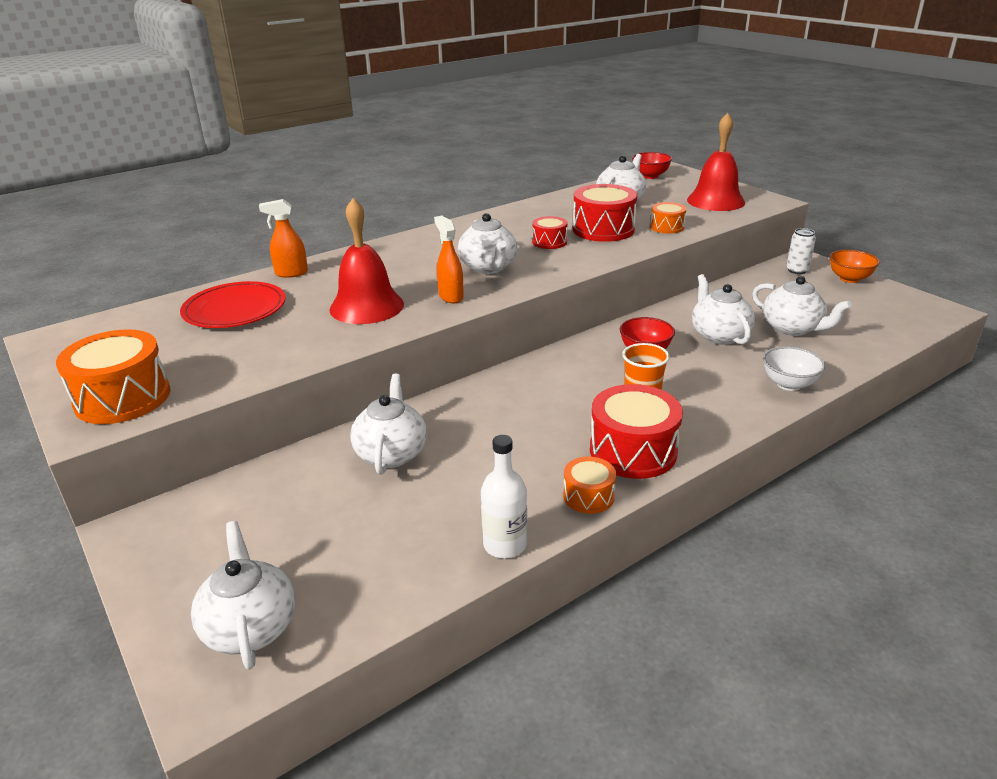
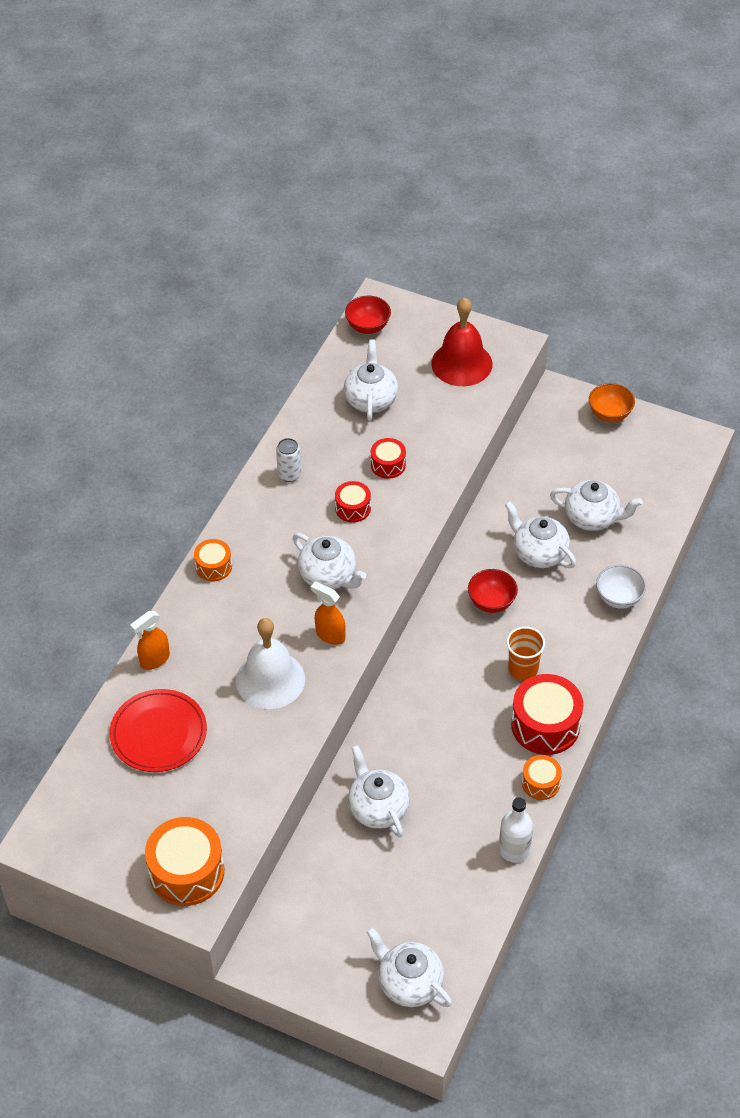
camera: 30 degrees left, 20 degrees up
(366, 306) = (270, 679): red bell -> white bell
(603, 229) = (388, 465): red drum -> red drum, size x0.55
(667, 227) = (443, 437): orange drum -> orange drum (213, 566)
(797, 270) = (560, 416): white can -> white can (289, 474)

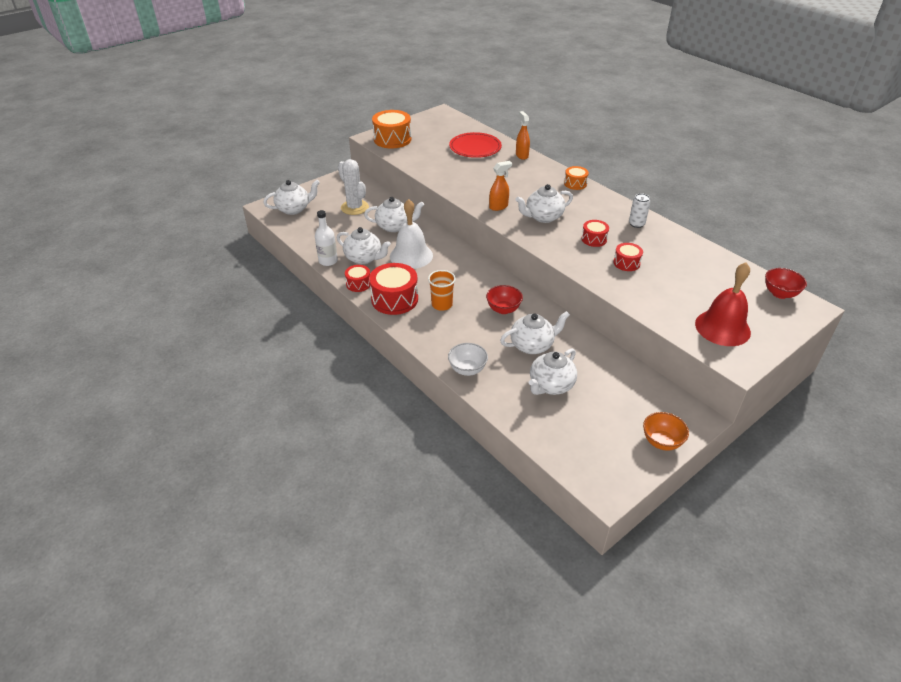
camera: 115 degrees right, 10 degrees down
(270, 679) = (482, 182): white bell -> white bell (411, 256)
(355, 892) = (354, 207): none -> white cactus
(371, 399) = (696, 273): white teapot -> white teapot (364, 258)
(540, 783) = (358, 284): orange drum -> red drum

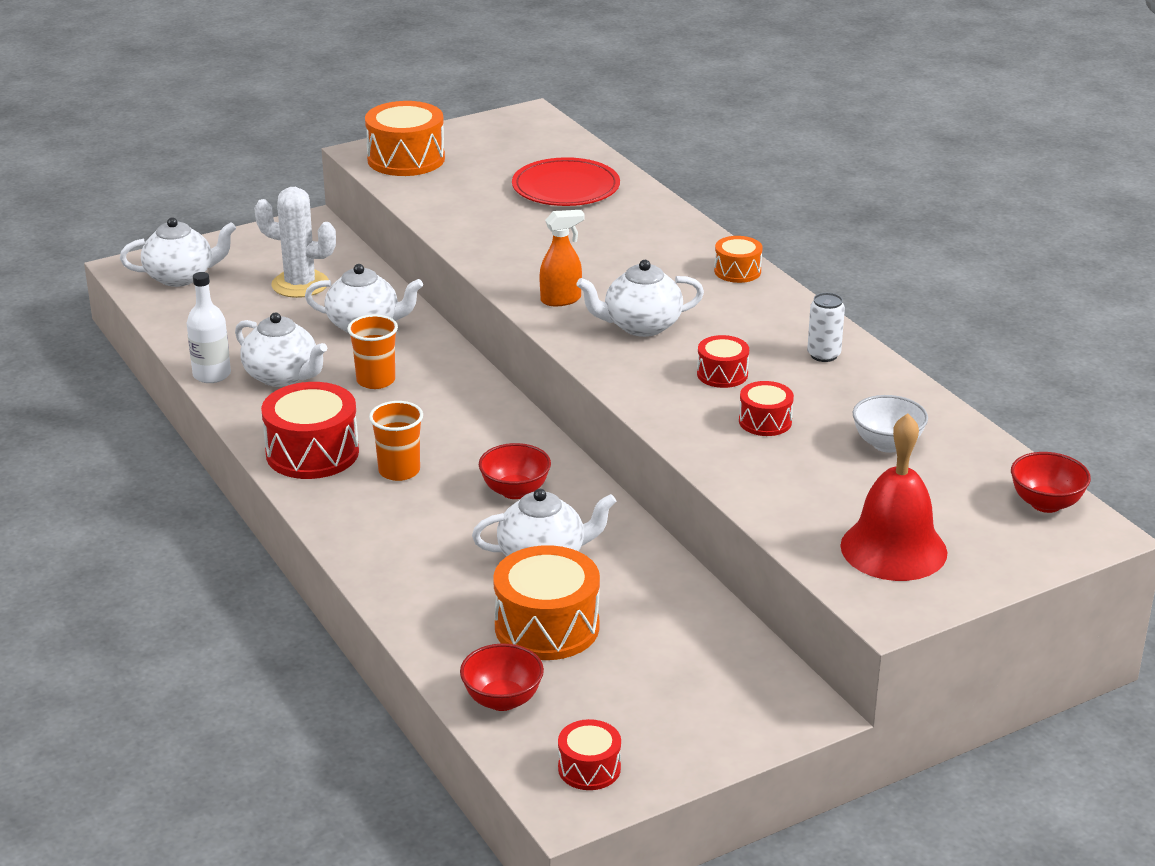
camera: 10 degrees right, 10 degrees down
(354, 207) = (300, 284): white cactus -> white cactus turned 45 degrees counterclockwise
(358, 284) = (254, 420): red drum -> red drum (589, 768)
(411, 256) = (375, 380): white bell -> orange cup
(467, 369) = (400, 584): white bowl -> white bowl (887, 444)
(522, 155) = (654, 209): orange spray bottle -> none
(546, 432) = (502, 700): none -> red bowl
(550, 385) = (547, 627): white teapot -> orange drum
(661, 442) = (714, 740): orange bowl -> none

